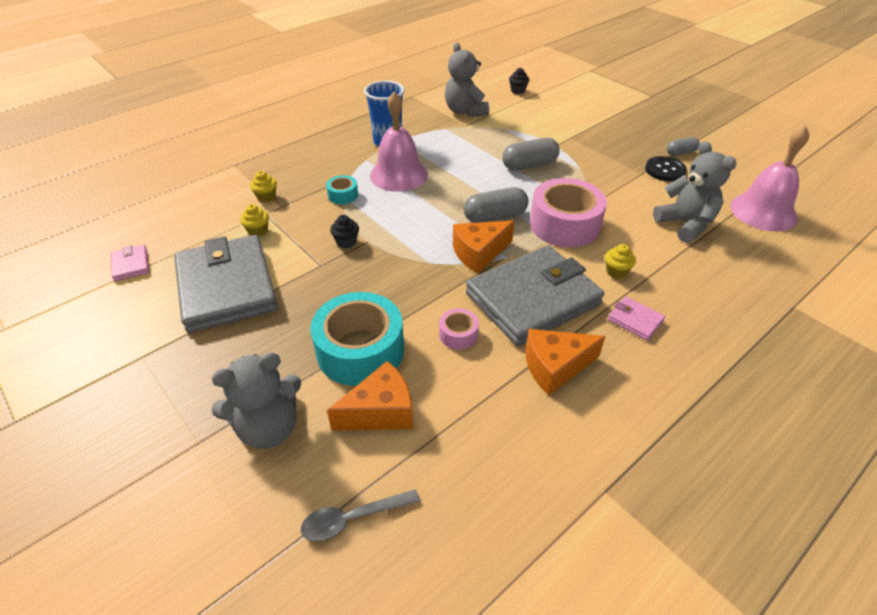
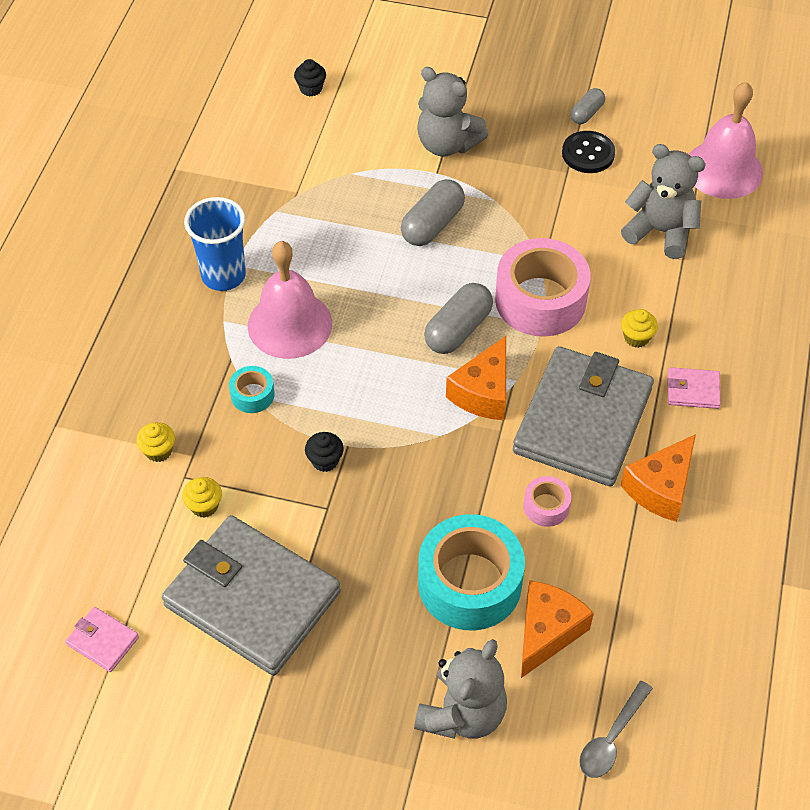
camera: 35 degrees left, 10 degrees up
(465, 111) = (274, 165): grey teddy bear -> grey teddy bear (447, 144)

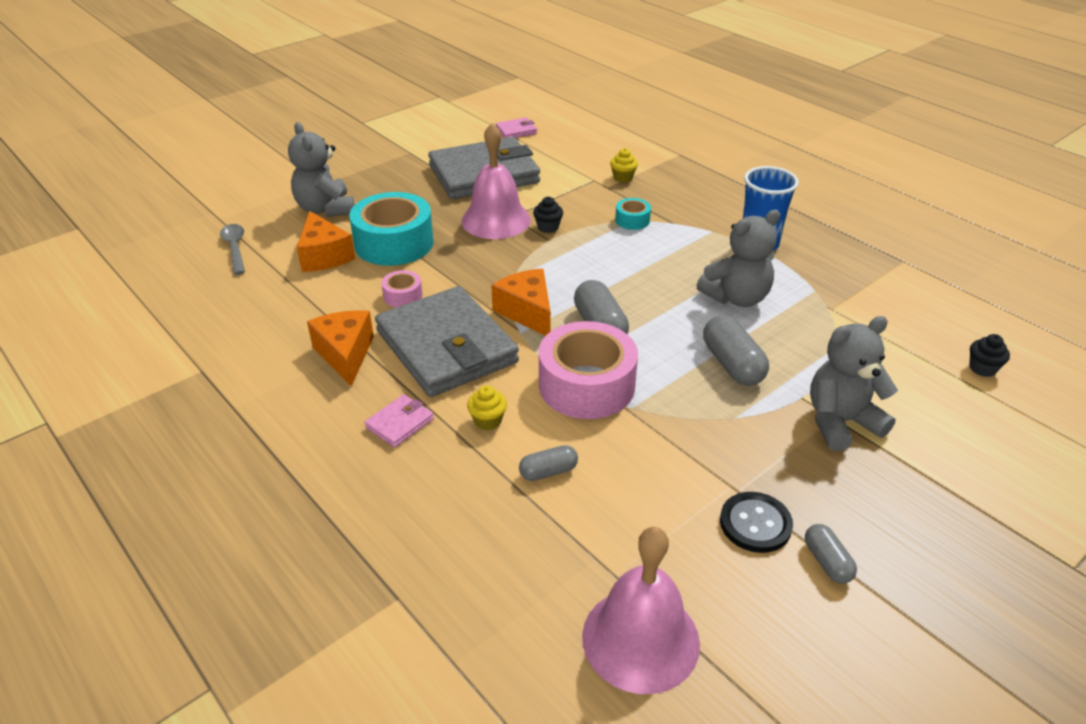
camera: 125 degrees right, 15 degrees down
(204, 506) = (564, 179): yellow cupcake -> none
(290, 324) = (682, 255): pink bell -> pink bell (496, 220)
(648, 274) = (548, 472): none -> grey capsule
(660, 231) = (594, 515): grey teddy bear -> grey teddy bear (736, 297)

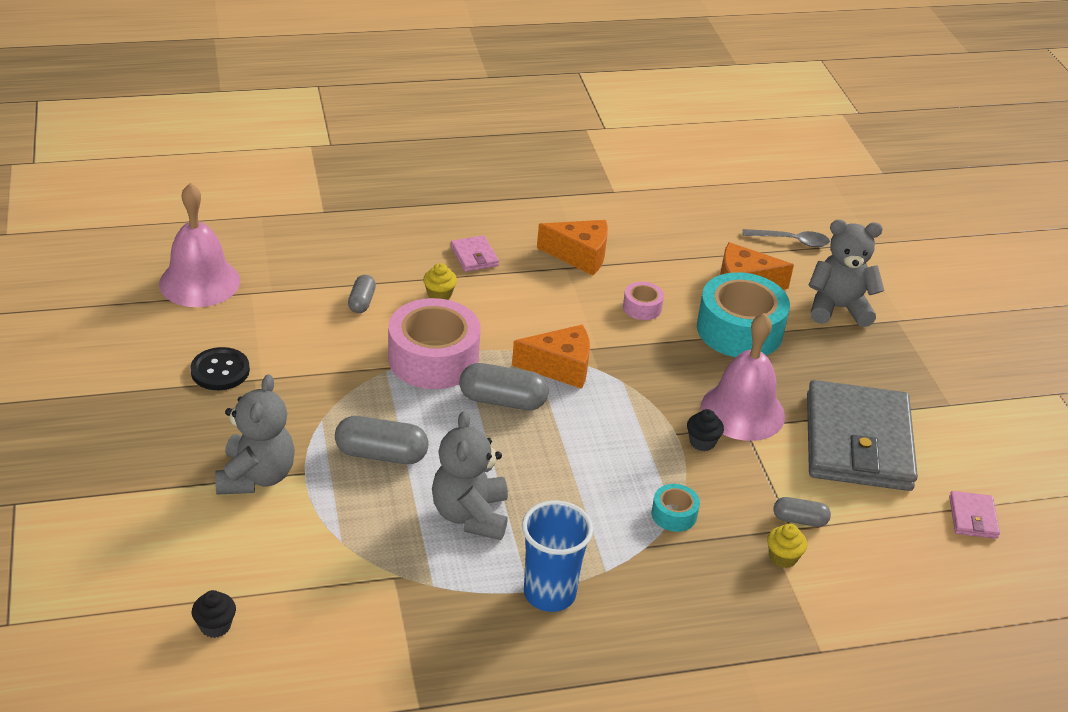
camera: 115 degrees right, 0 degrees up
(446, 347) = (547, 306): grey wallet -> none
(827, 562) = (158, 385): grey capsule -> grey capsule (799, 520)

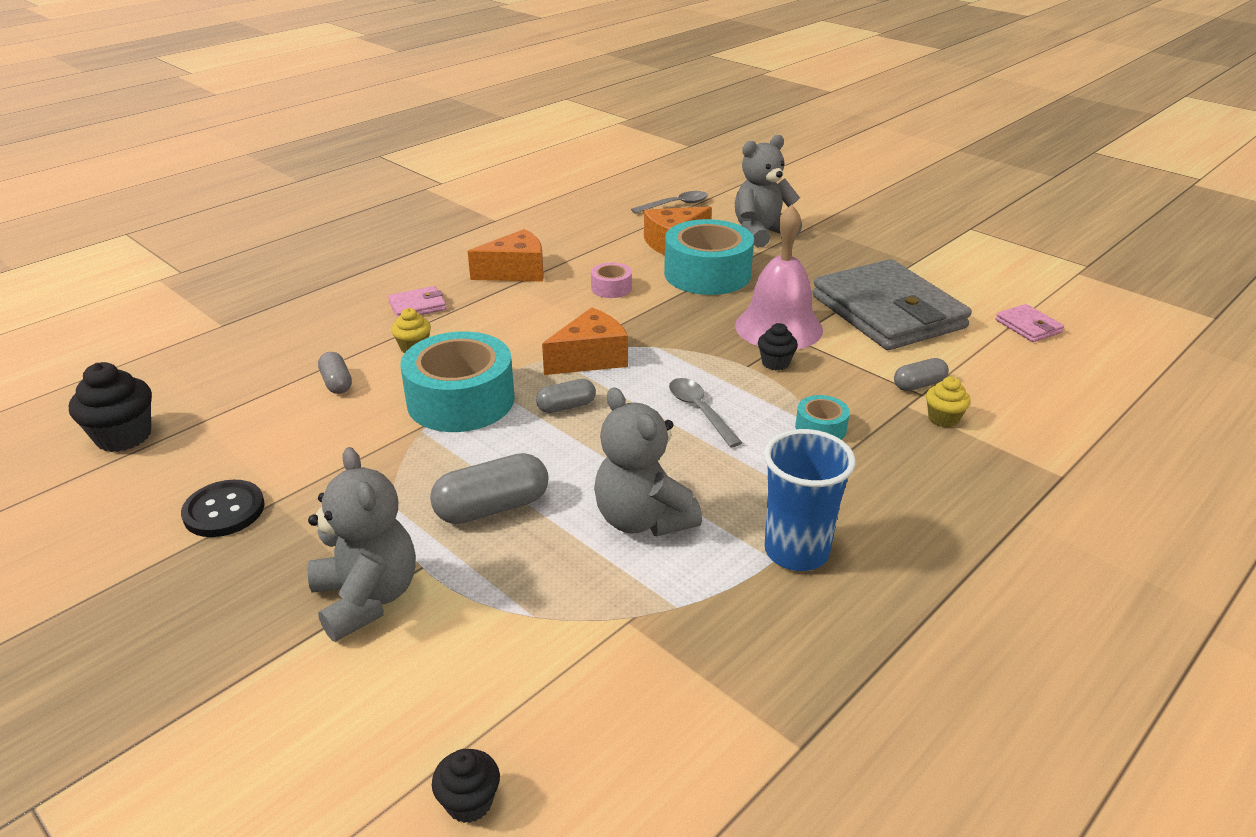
camera: 30 degrees left, 5 degrees down
(199, 282) = (124, 436): pink bell -> black cupcake
(433, 358) = (461, 400): pink tape -> turquoise tape
(474, 256) = (417, 306): pink wallet -> pink wallet turned 60 degrees counterclockwise
(502, 401) = (566, 406): grey capsule -> grey capsule, size x0.59
(597, 453) = (699, 411): none -> grey spoon

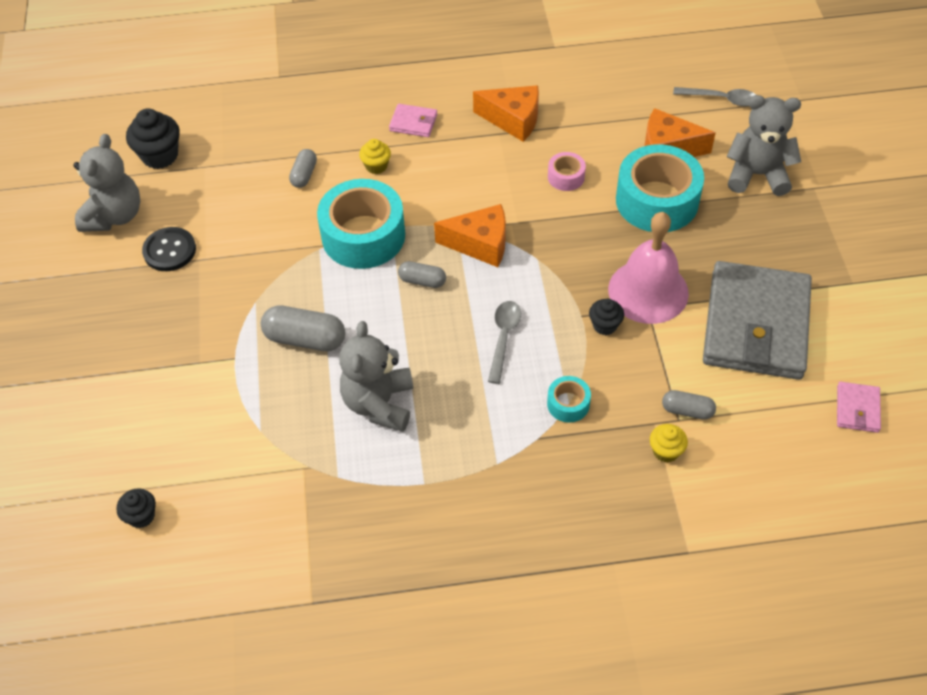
camera: 40 degrees right, 20 degrees up
(367, 598) = (191, 362): grey teddy bear -> grey teddy bear (114, 216)
(796, 552) = (442, 487): blue cup -> none

